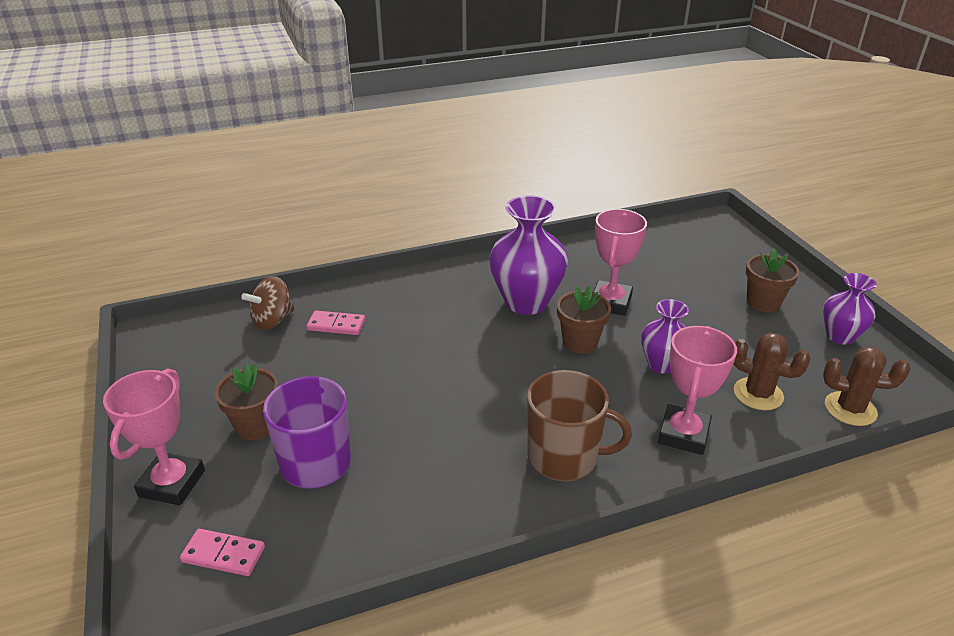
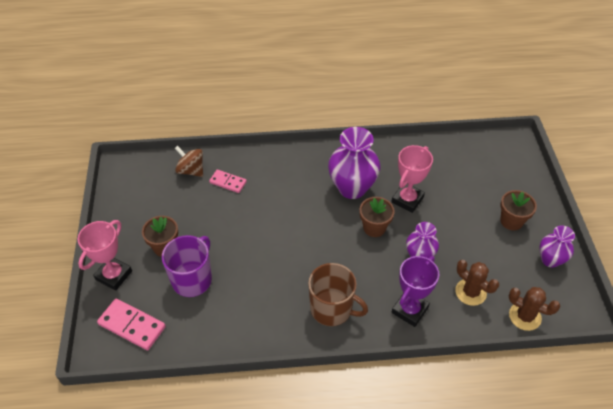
camera: 15 degrees right, 15 degrees up
(223, 554) = (132, 325): pink domino -> pink domino, size x1.57
(273, 320) = (191, 170): brown spinning top -> brown spinning top turned 60 degrees clockwise
(683, 434) = (409, 310): pink trophy -> purple trophy

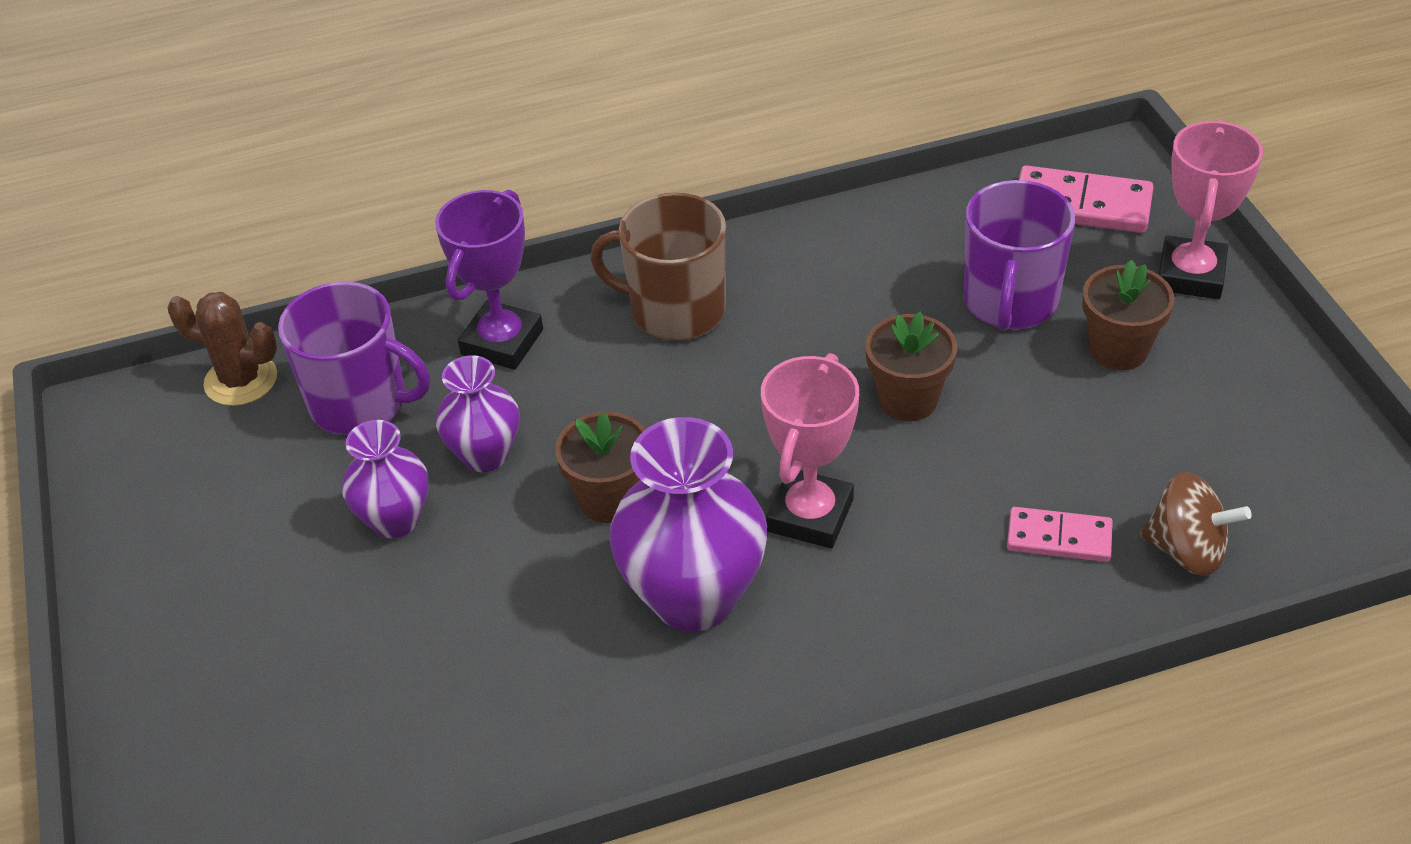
camera: 170 degrees right, 5 degrees down
(407, 200) = (526, 596): pink trophy -> pink trophy (810, 515)
(470, 292) = (360, 403): brown cactus -> purple mug
(511, 221) = (229, 595): brown flower pot -> brown flower pot (908, 400)
(550, 260) = (147, 513): purple vase -> purple vase (395, 520)

